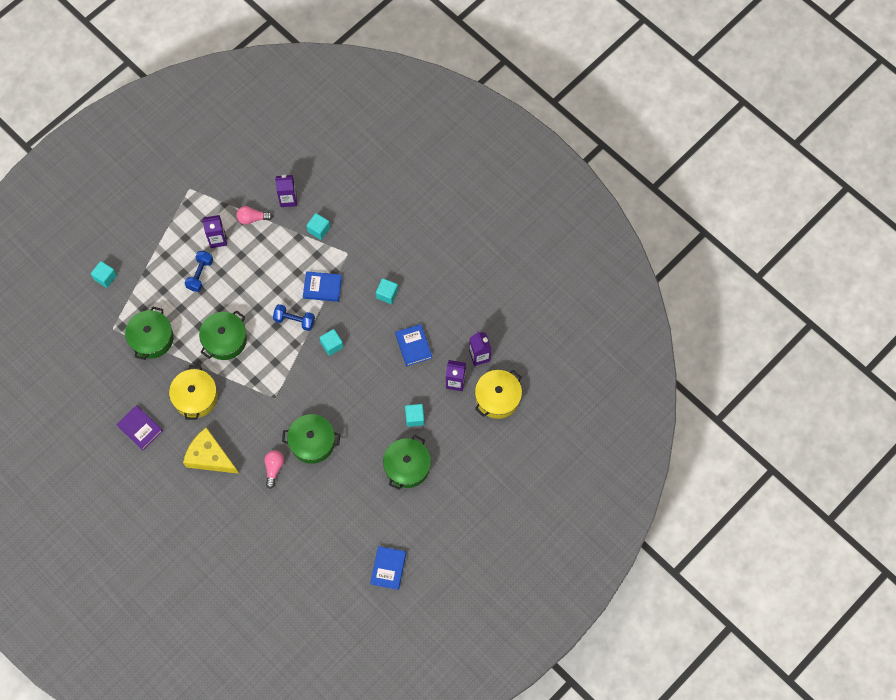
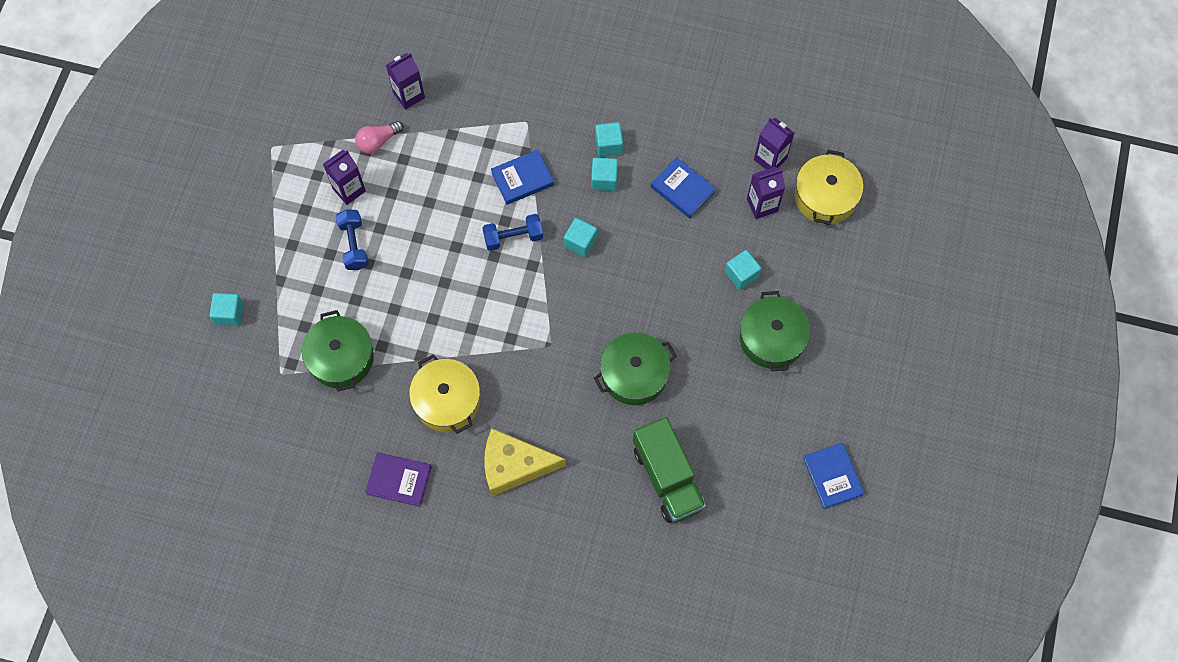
camera: 30 degrees left, 0 degrees up
(225, 340) = (439, 308): green pot -> none
(274, 468) = (607, 434): pink light bulb -> none
(292, 514) = (667, 478): none -> green truck
(319, 230) = (472, 112): turquoise cube -> turquoise cube (604, 179)

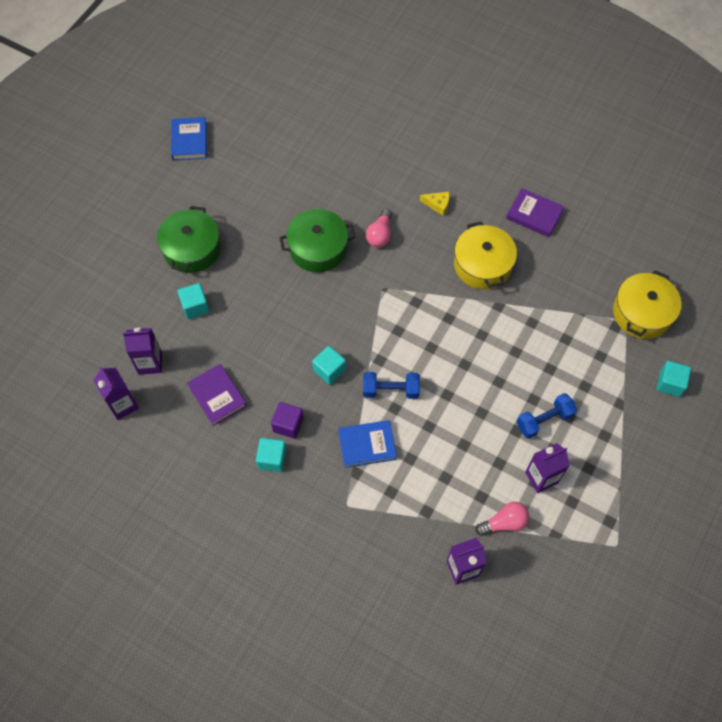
camera: 165 degrees left, 5 degrees down
(341, 358) = (570, 321): green pot -> none
(354, 245) = (544, 420): blue dumbbell -> blue dumbbell turned 60 degrees clockwise
(514, 465) = (437, 204): yellow cheese -> yellow cheese, size x0.44
(570, 409) = (380, 234): none -> pink light bulb
(604, 179) = (288, 424): turquoise cube -> purple cube
(667, 478) = (317, 169): green truck -> none
(682, 189) = (217, 396): blue book -> purple book
(825, 196) = (89, 356): yellow pot -> yellow pot (642, 313)

